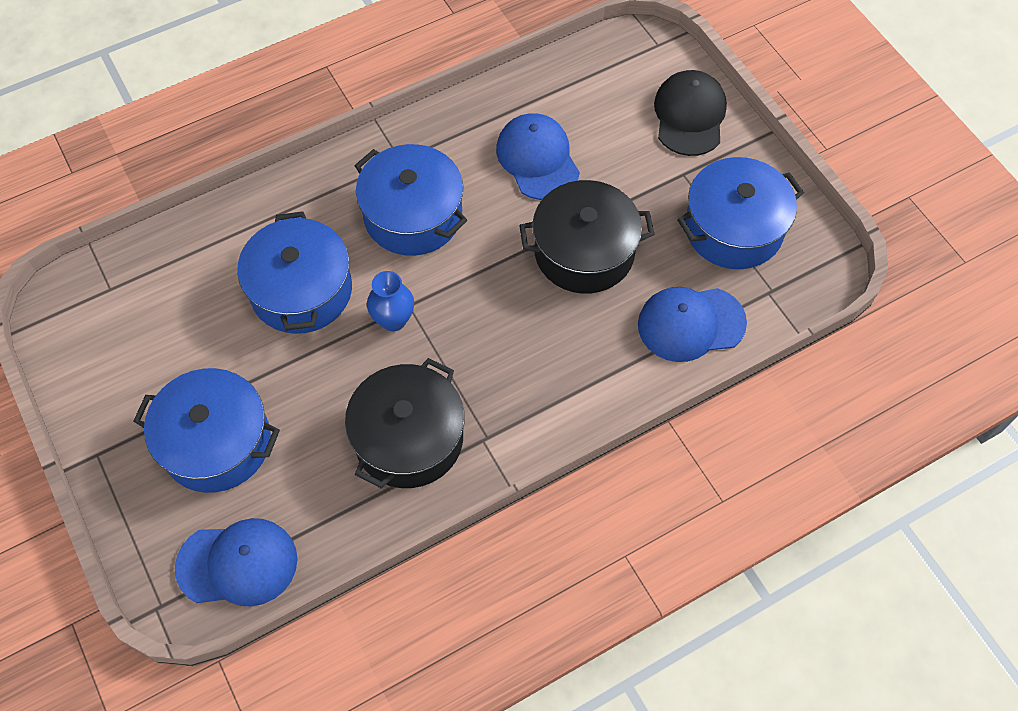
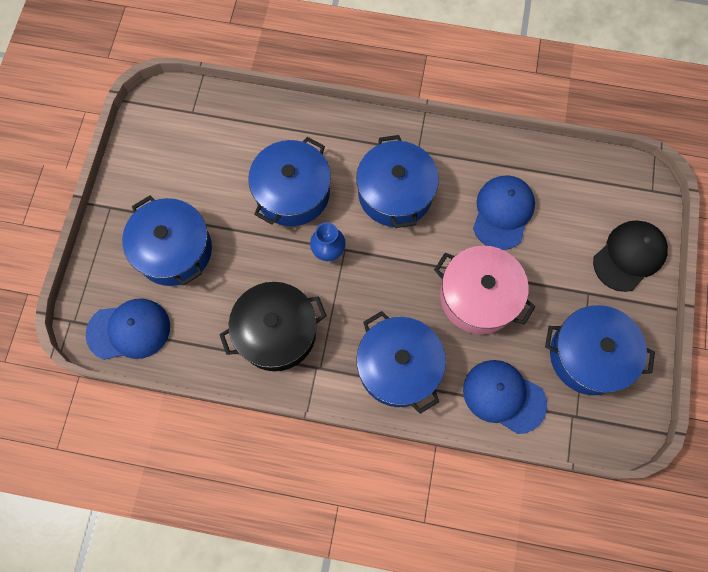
camera: 40 degrees right, 10 degrees up
(237, 563) = (129, 330): blue cap -> blue cap turned 45 degrees counterclockwise
(565, 375) = (398, 367): none -> blue pot
(584, 252) = (478, 296): black pot -> pink pot

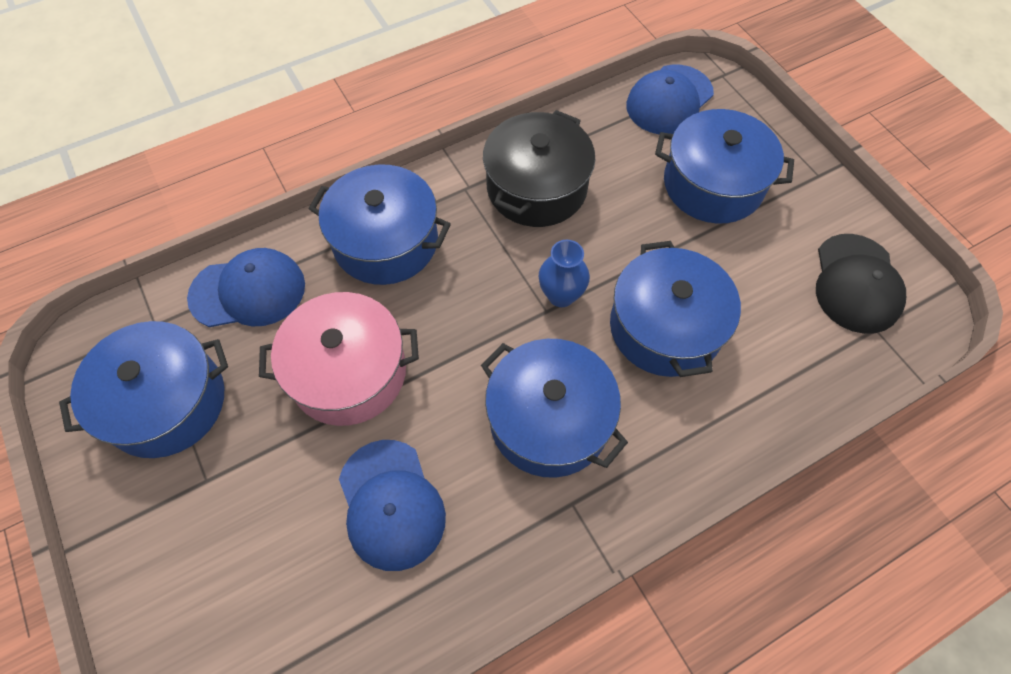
camera: 140 degrees right, 10 degrees down
(629, 256) = (170, 579): black cap -> black cap (856, 283)

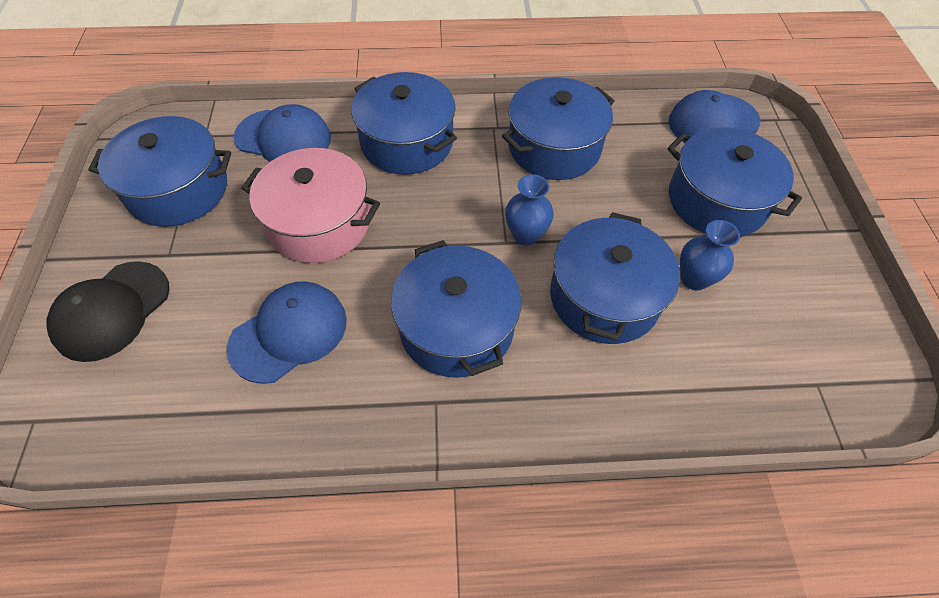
camera: 25 degrees right, 5 degrees down
(391, 504) = (289, 333): blue cap -> blue cap turned 135 degrees counterclockwise
(536, 187) = (554, 147): black pot -> blue pot
(732, 274) = (694, 279): none -> blue vase
(856, 283) = (818, 336): black cap -> black cap (112, 311)

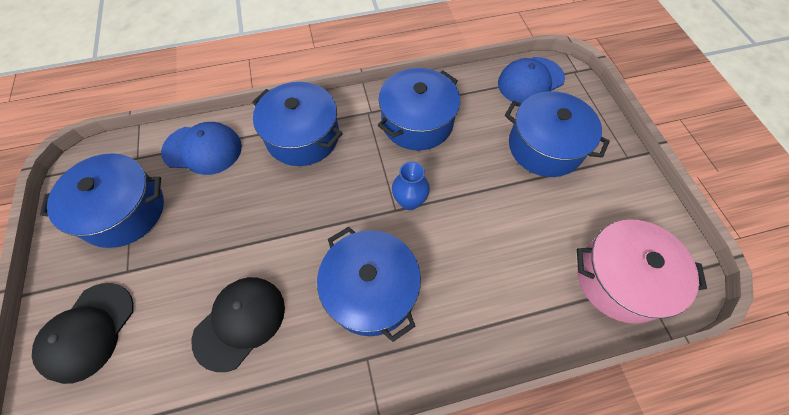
camera: 10 degrees left, 5 degrees up
(289, 333) = (240, 322): blue cap -> black cap
(319, 223) = (246, 220): pink pot -> pink pot (620, 279)
(604, 297) = (478, 243): blue pot -> none
(694, 279) = (540, 215): blue vase -> none

